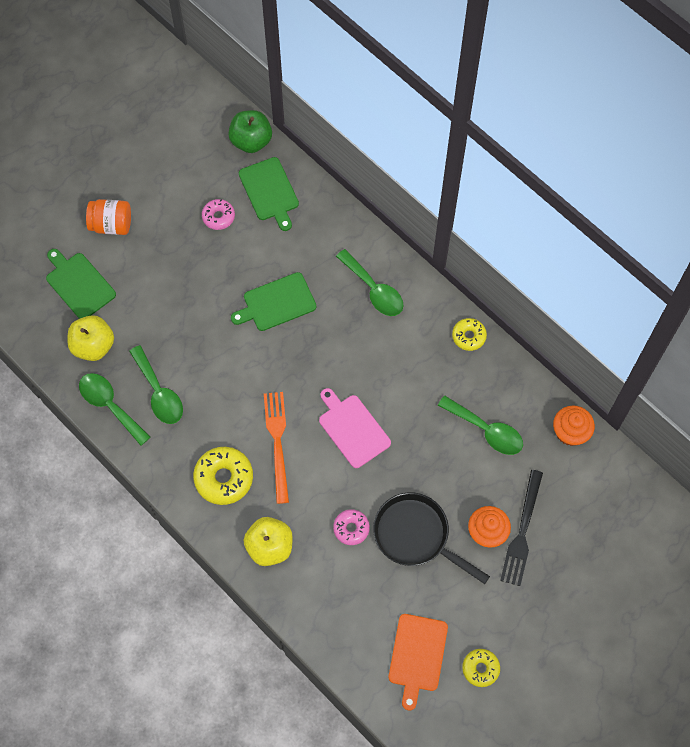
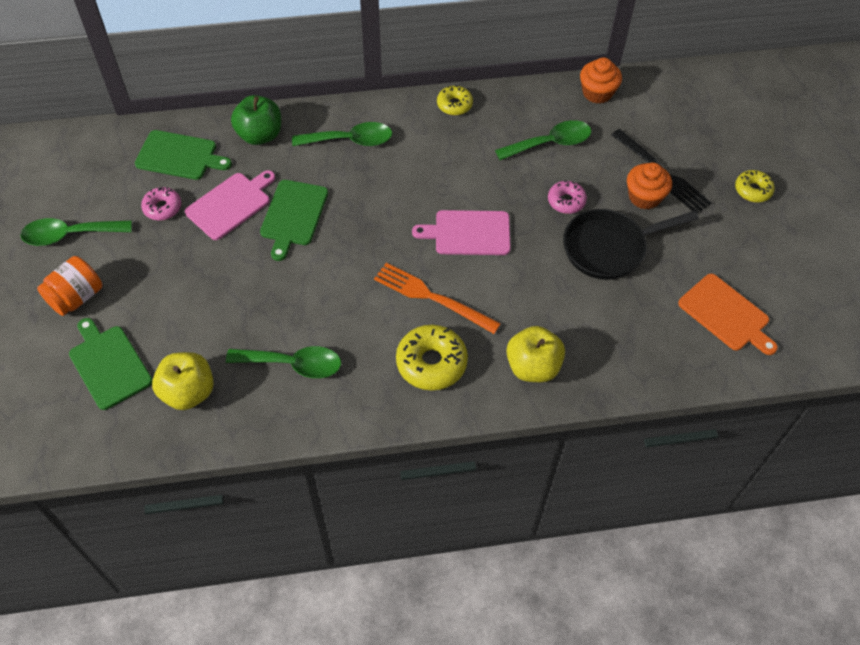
camera: 55 degrees left, 10 degrees down
(79, 284) = (109, 364): green cutting board -> green cutting board turned 60 degrees clockwise
(110, 405) = (267, 416): green spoon -> green spoon (70, 235)
(251, 141) = (115, 140): green apple -> green apple (260, 135)
(255, 256) = (230, 204): none -> pink cutting board
(351, 528) = (565, 291): pink donut -> pink donut (566, 201)
(480, 668) = (769, 275): yellow donut -> yellow donut (752, 190)

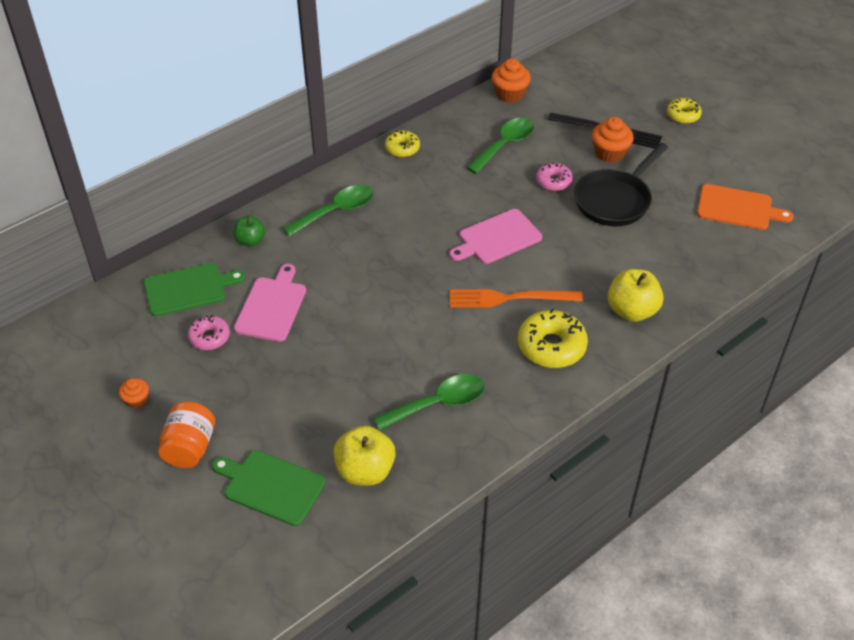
camera: 30 degrees left, 10 degrees down
(70, 235) = (137, 400): green spoon -> orange cupcake
(260, 135) = (250, 241): green apple -> green apple, size x0.62
(293, 216) = (337, 290): green cutting board -> none

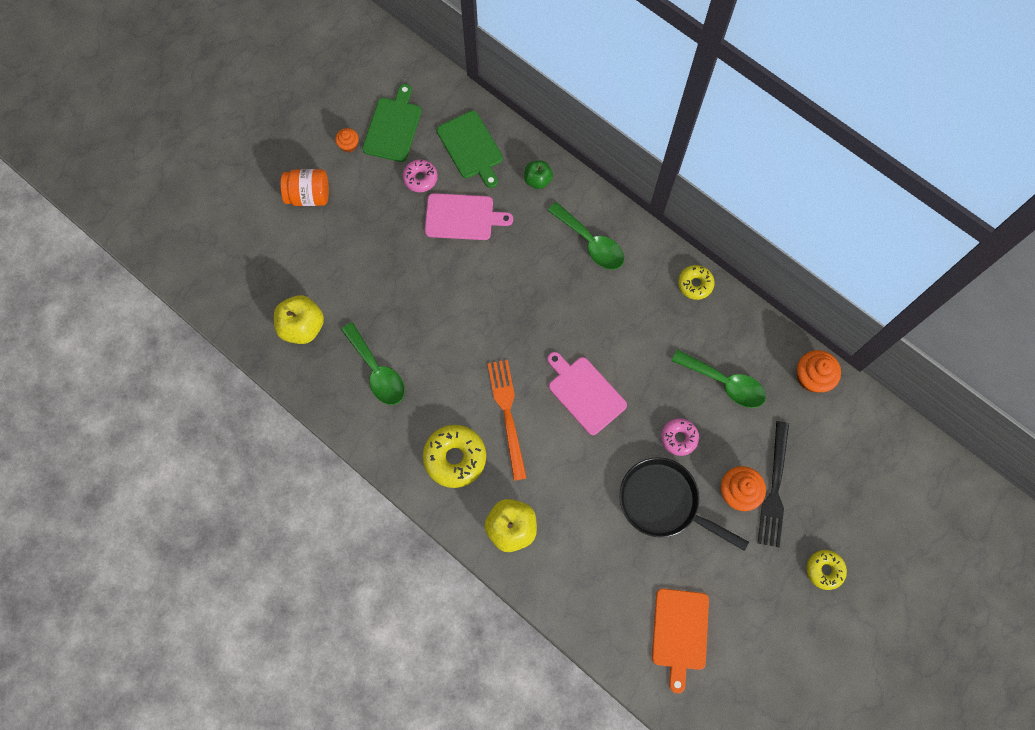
camera: 80 degrees right, 25 degrees up
(271, 486) = (280, 262): green cutting board -> green cutting board (393, 127)

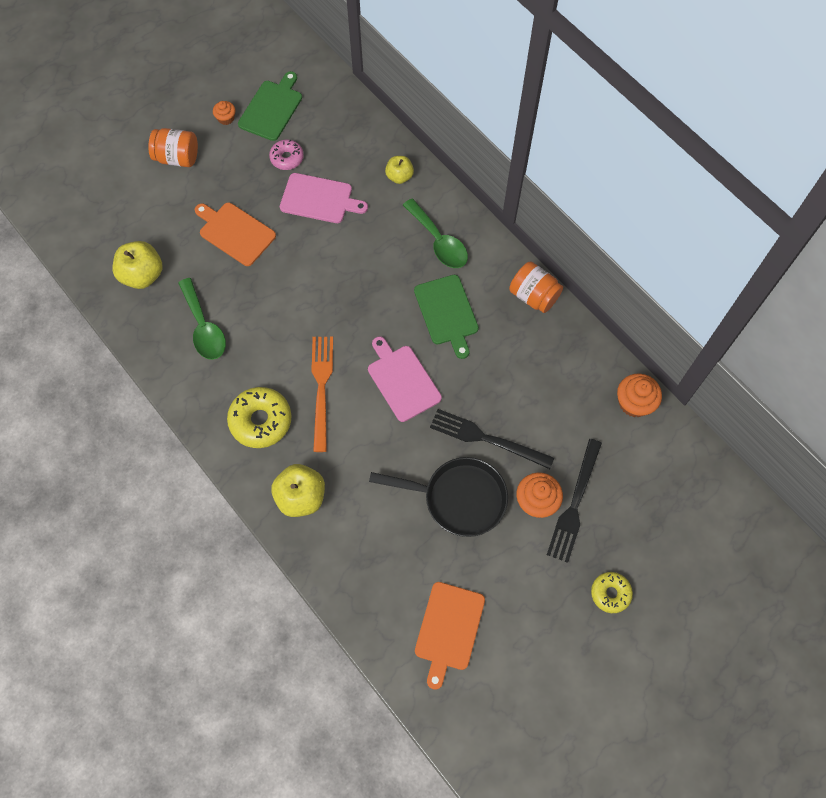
camera: 10 degrees right, 5 degrees down
(385, 266) = (235, 232): none -> orange cutting board
(471, 147) = (342, 137): green cutting board -> green cutting board (447, 313)
(537, 180) = (399, 176): green apple -> yellow apple
(663, 502) = (459, 498): black pan -> black pan turned 150 degrees clockwise
(679, 438) = (487, 439): pink donut -> black fork
(695, 284) = (533, 296): yellow donut -> orange jar
(724, 383) = (544, 394): green spoon -> none

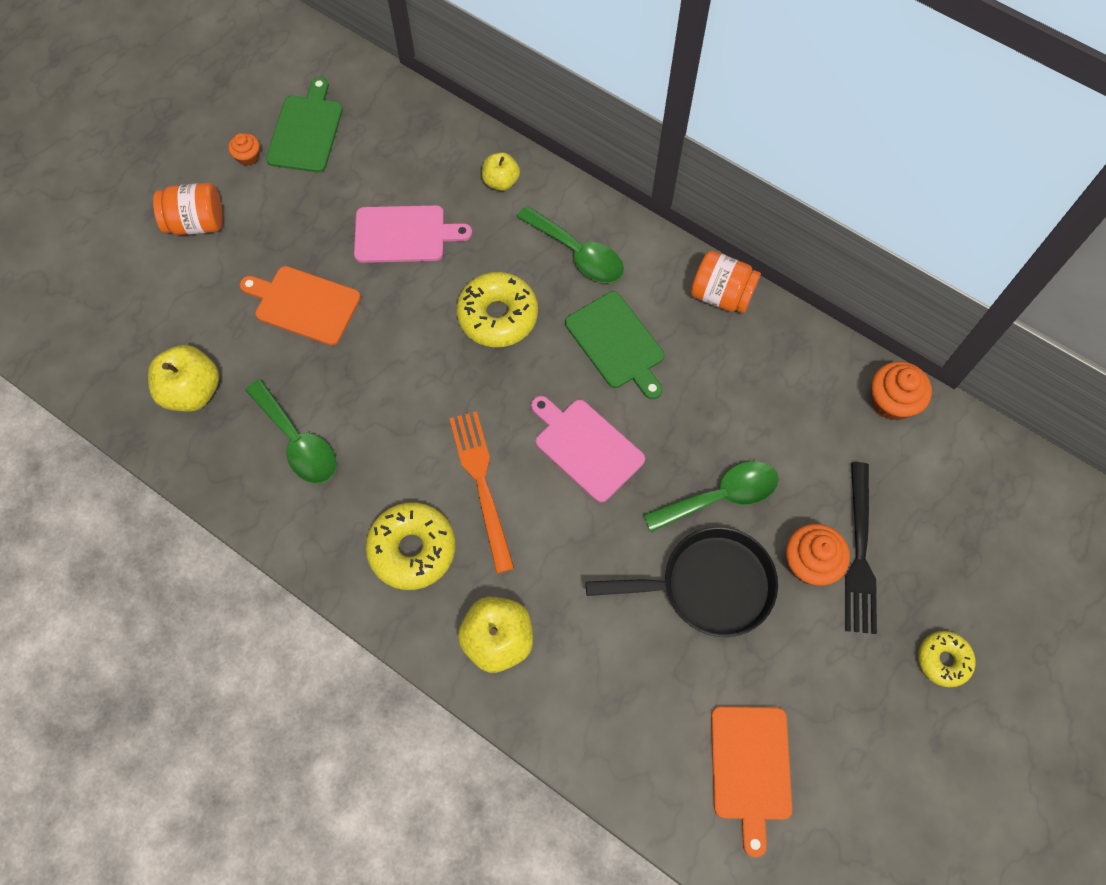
camera: 15 degrees left, 0 degrees up
(287, 158) = (345, 191): pink donut -> none
(368, 273) = (498, 316): none -> yellow donut
(487, 439) = (720, 496): black fork -> green spoon

